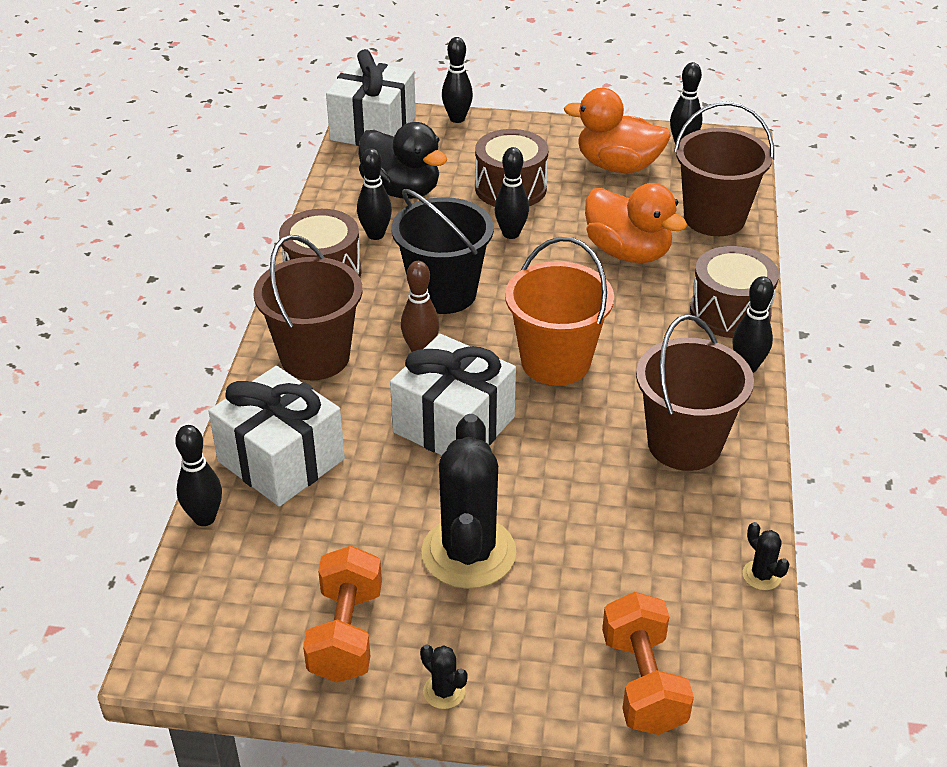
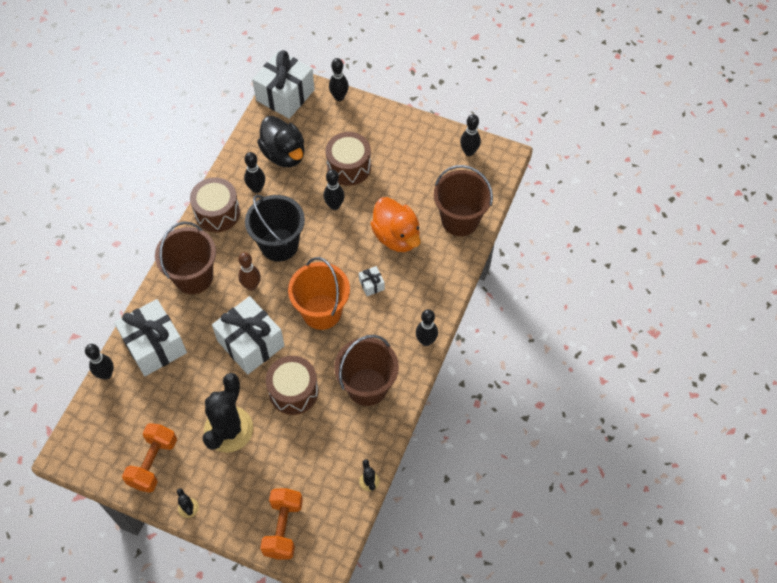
camera: 15 degrees right, 20 degrees up
(618, 166) = (421, 162): orange duck -> none
(620, 314) = (371, 285): none -> white gift
(730, 312) = (435, 297): brown drum -> brown drum (293, 391)

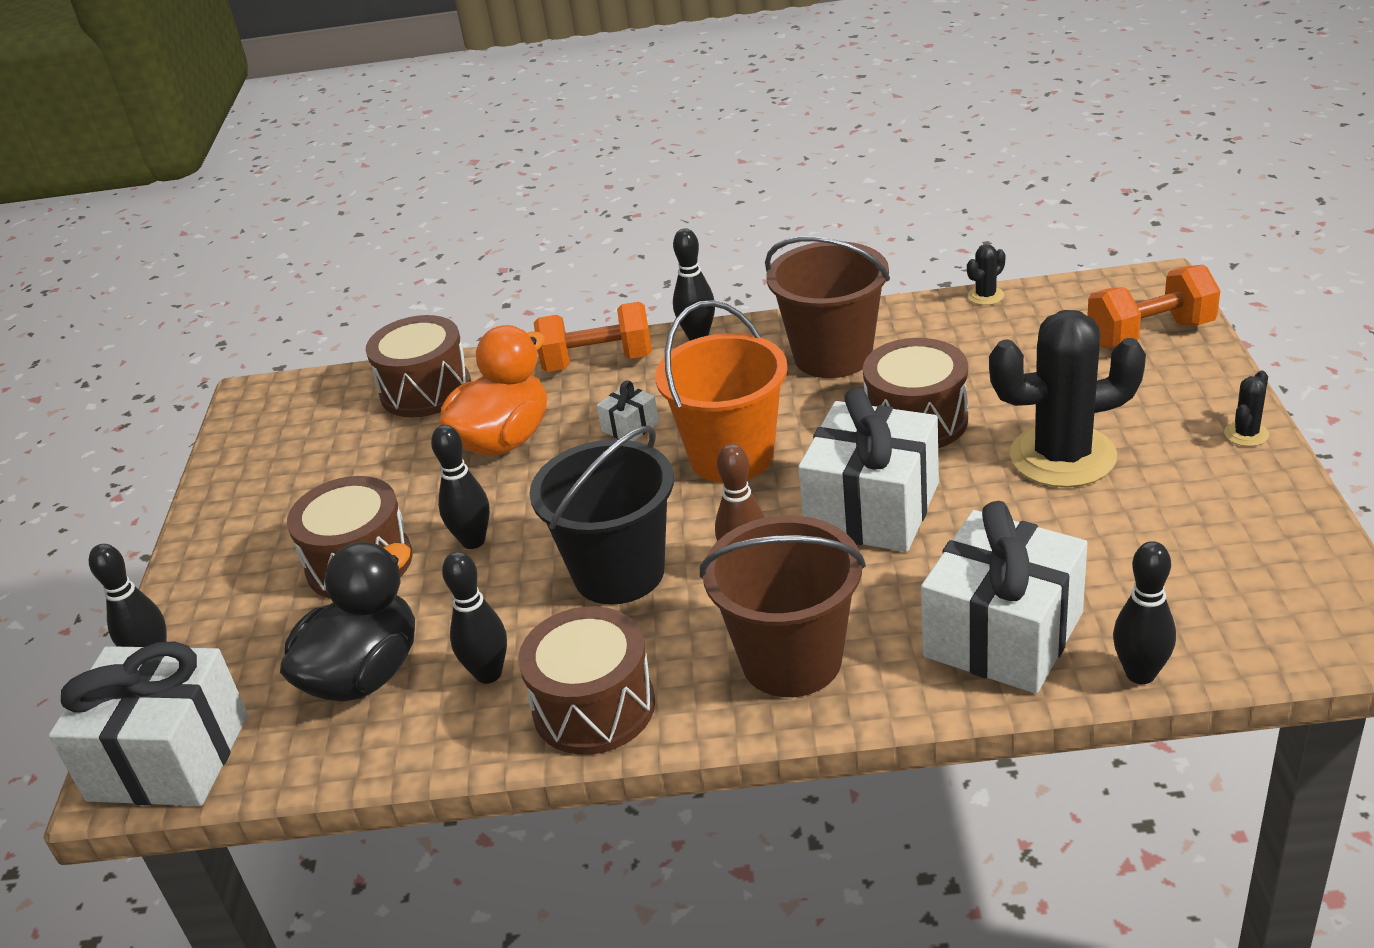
camera: 110 degrees left, 25 degrees down
(153, 463) = (1227, 511): orange dumbbell -> orange dumbbell (598, 362)
(460, 220) = (426, 390): brown bucket -> brown drum
(469, 152) = (258, 434): black bowling pin -> none

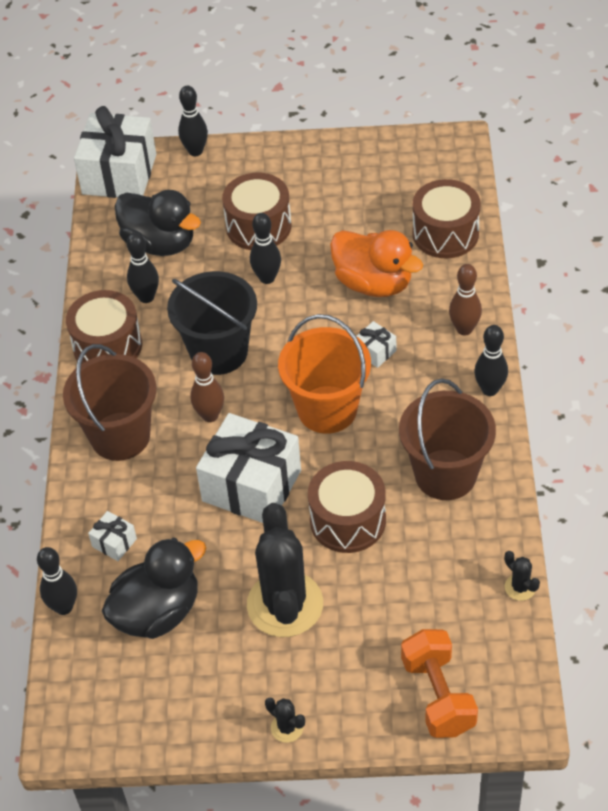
camera: 90 degrees right, 15 degrees up
(598, 362) = (464, 329): orange dumbbell -> brown bowling pin
(1003, 634) = (114, 542): white gift -> white gift, size x0.42
(1115, 570) = (157, 612): none -> black duck

